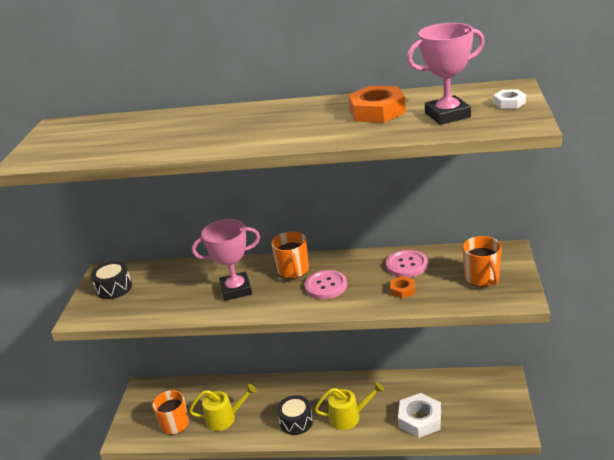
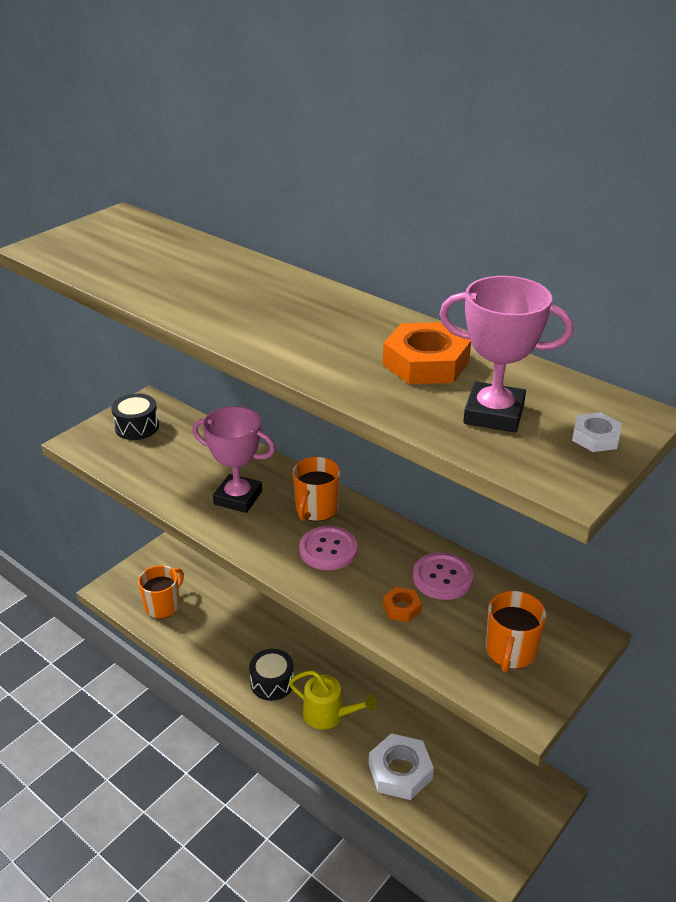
camera: 30 degrees right, 5 degrees up
(224, 418) = (210, 631): yellow watering can -> none

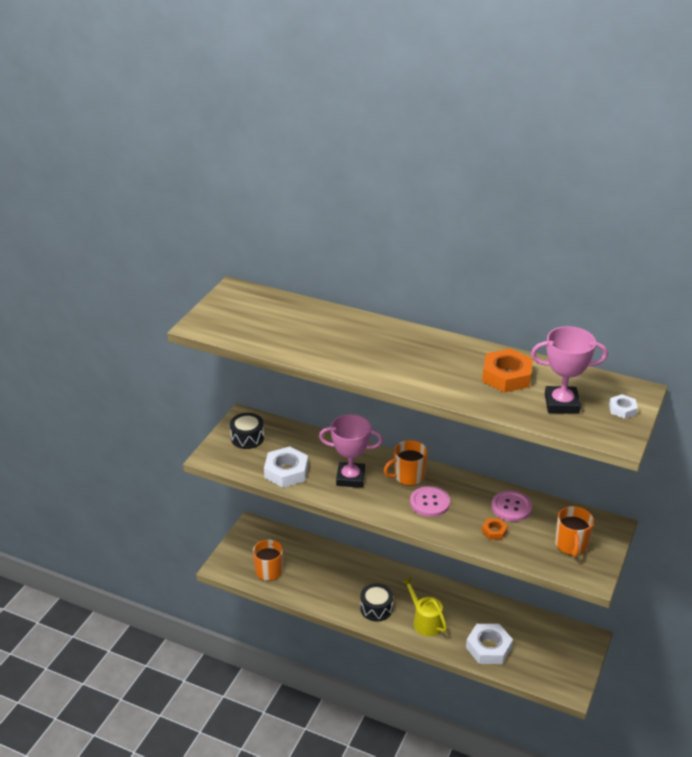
camera: 15 degrees left, 0 degrees up
(160, 475) = (286, 471): none -> white nut
(316, 509) = (408, 476): orange mug -> orange mug turned 60 degrees clockwise
(328, 714) = (425, 621): yellow watering can -> yellow watering can turned 135 degrees counterclockwise

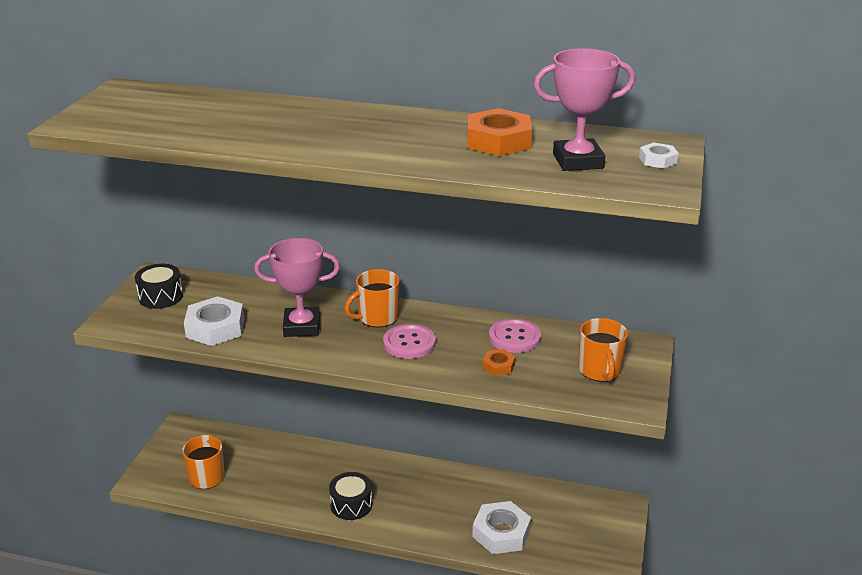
camera: 10 degrees left, 5 degrees down
(425, 621) = (416, 512): yellow watering can -> none

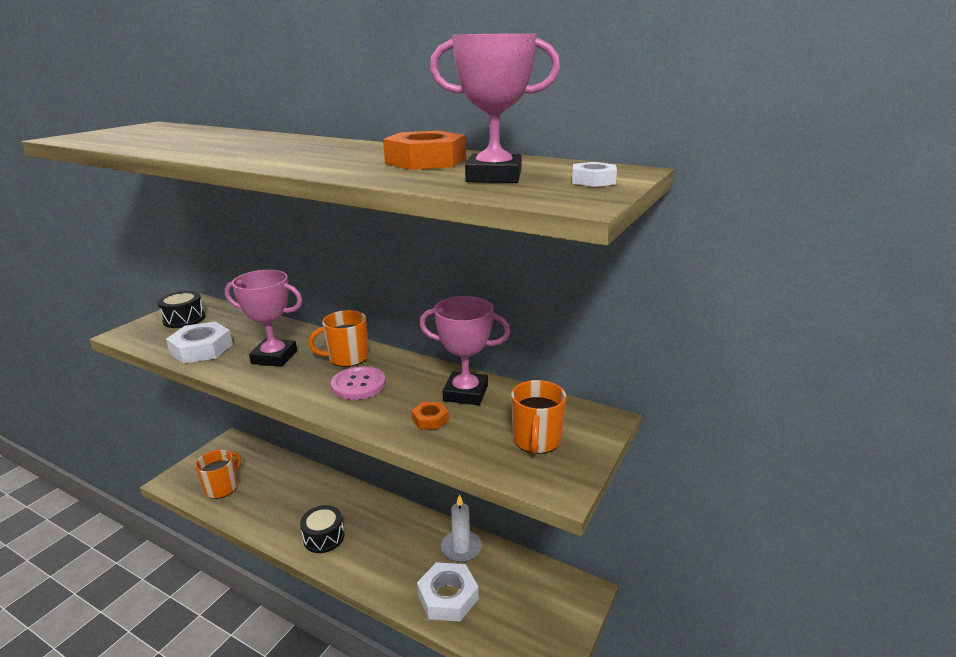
camera: 15 degrees right, 5 degrees down
(493, 490) = (461, 548): none -> white candle
(514, 337) = (465, 393): pink button -> pink trophy

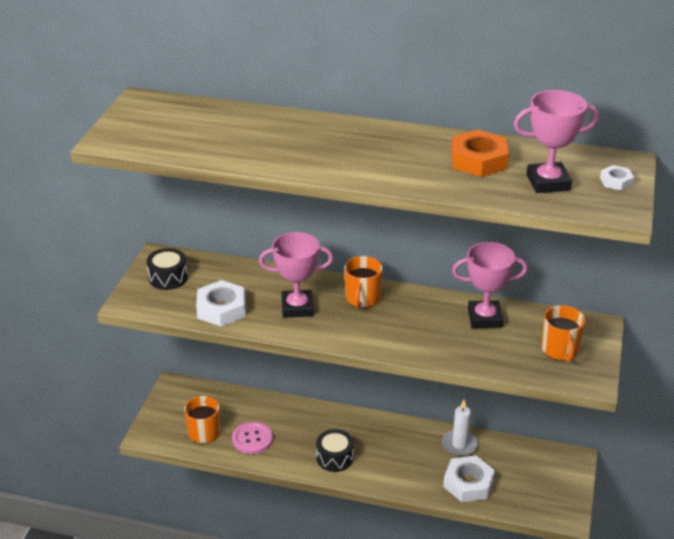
camera: 15 degrees left, 10 degrees up
(347, 358) = (362, 299): orange mug -> orange mug turned 45 degrees counterclockwise
(358, 384) = (393, 323): pink button -> pink button (252, 439)
(430, 419) = (472, 345): orange nut -> none

